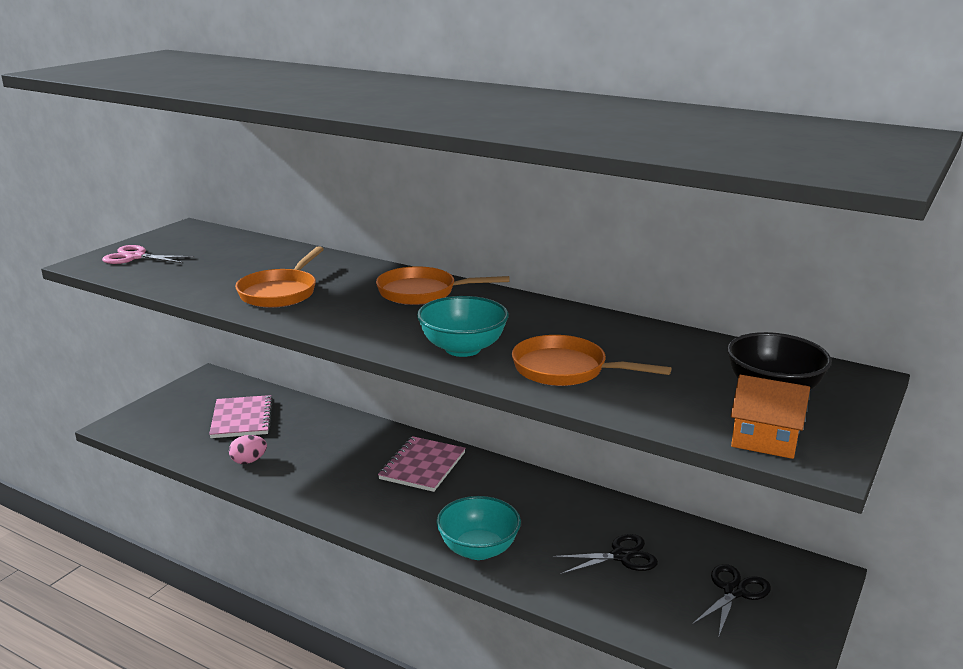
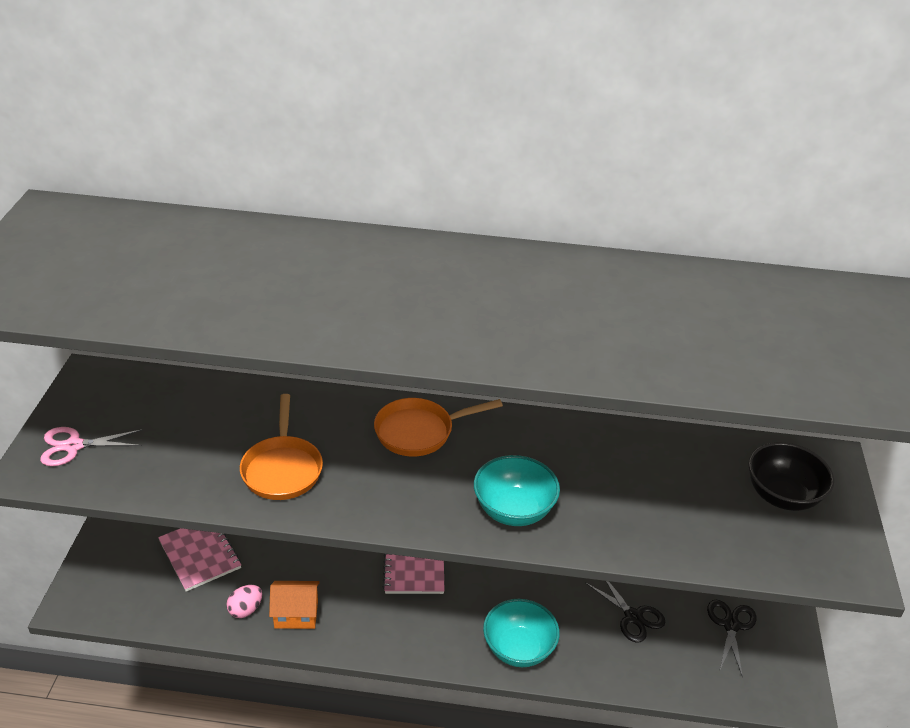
camera: 25 degrees left, 15 degrees up
(565, 370) = (616, 515): orange pan -> none
(621, 556) = (633, 617): black scissors -> black scissors turned 90 degrees clockwise
(765, 440) = (810, 562): orange house -> orange house (296, 614)

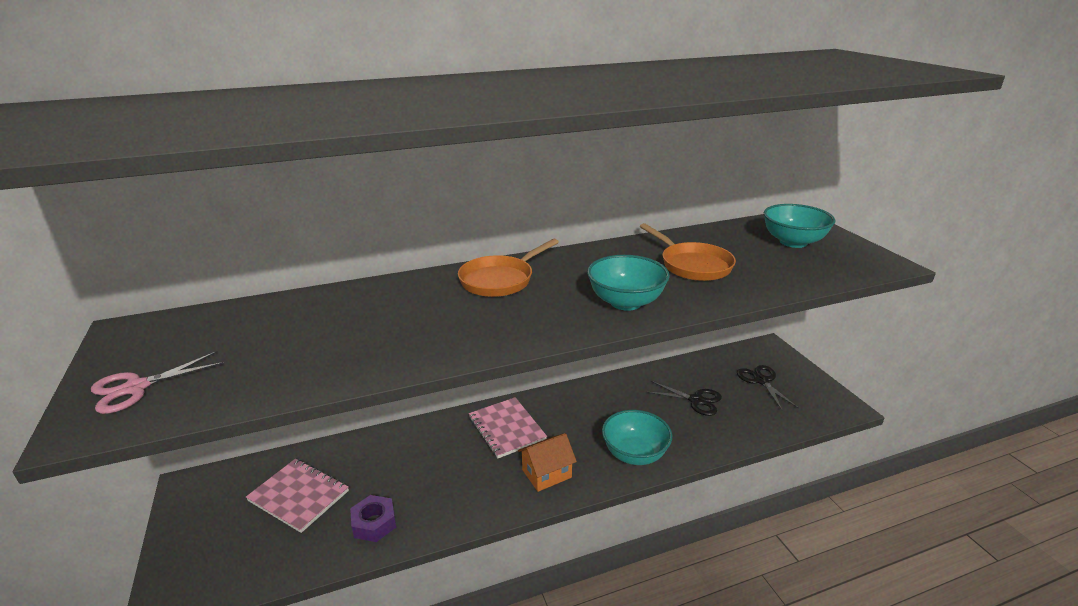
camera: 25 degrees left, 10 degrees down
(245, 609) = (374, 523): pink egg -> purple nut
(282, 469) = (395, 337): orange pan -> orange pan (692, 265)
(296, 614) = (427, 506): orange house -> orange house (546, 474)
(782, 496) = (793, 242): black bowl -> turquoise bowl

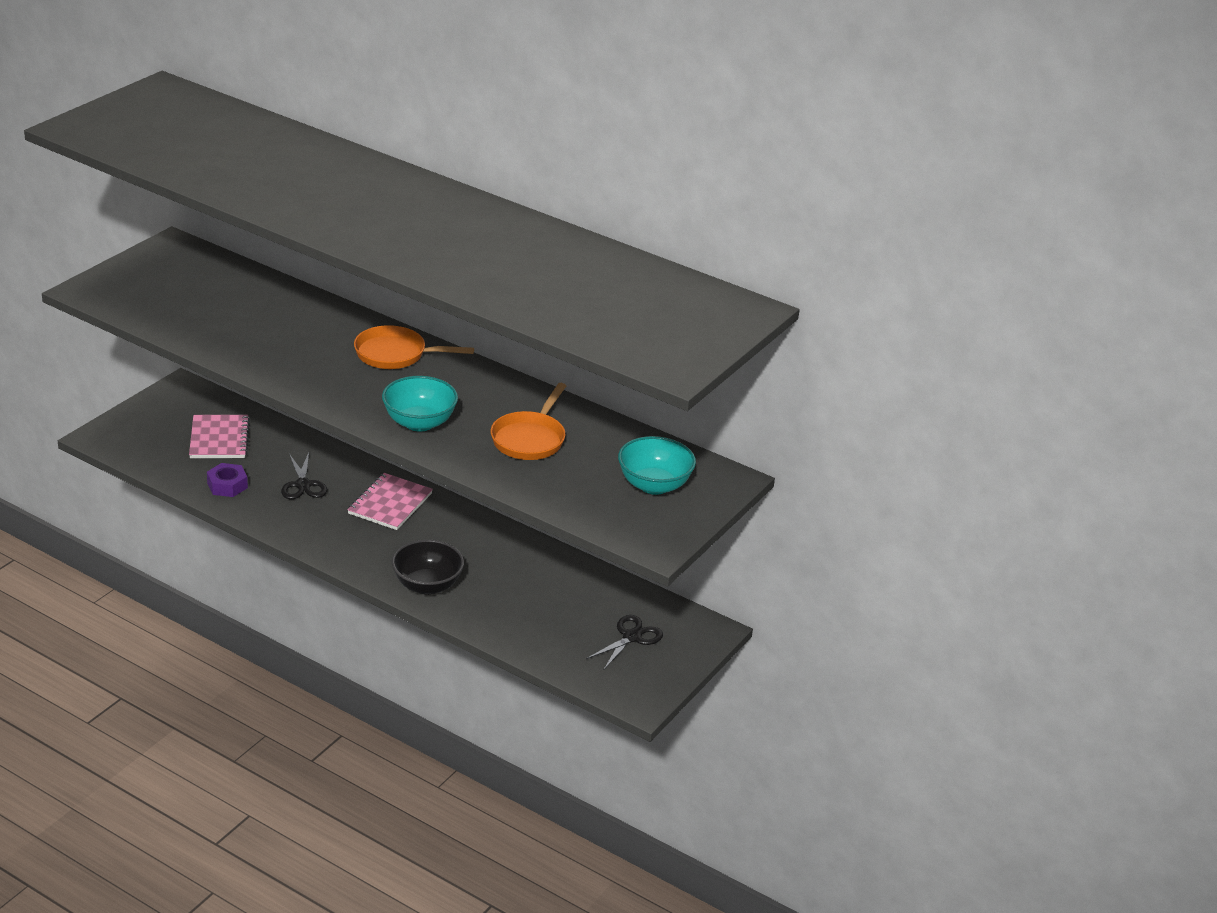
camera: 50 degrees right, 5 degrees up
(136, 388) = (127, 284): pink scissors -> none
(546, 474) = (355, 546): orange house -> none
(634, 454) = (427, 585): turquoise bowl -> black bowl
(696, 400) = (548, 601): black scissors -> black scissors (303, 485)

